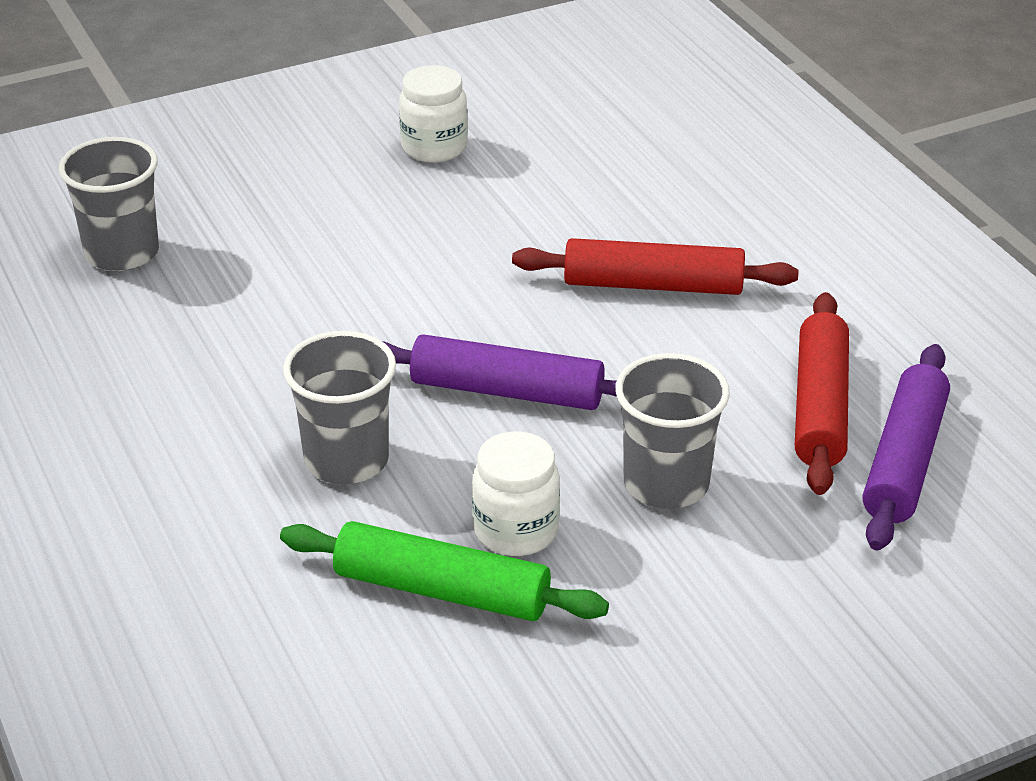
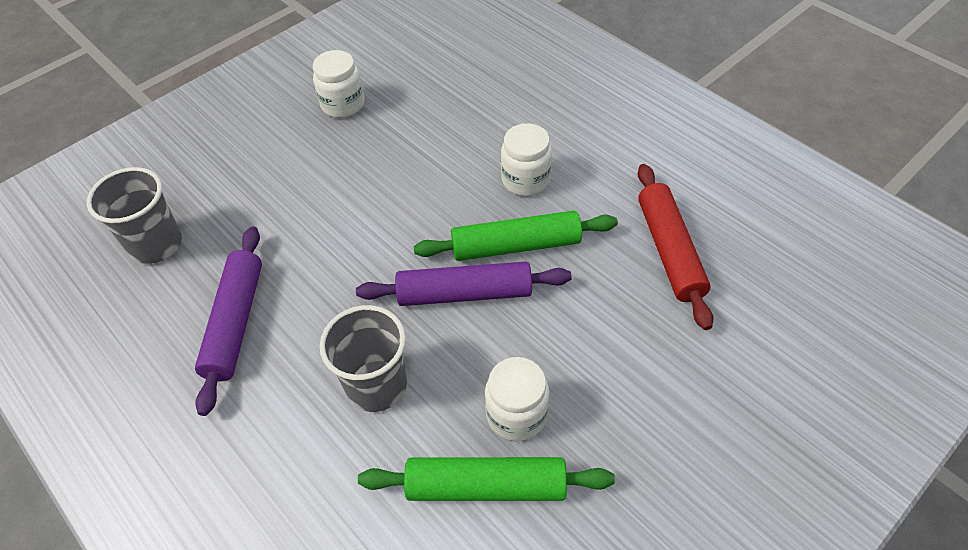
camera: 15 degrees left, 15 degrees up
(603, 355) = (516, 245): none -> green rolling pin
(653, 285) = (525, 180): red rolling pin -> white jar
(666, 484) = (599, 343): grey cup -> none
(905, 460) = (740, 280): purple rolling pin -> purple rolling pin (236, 322)

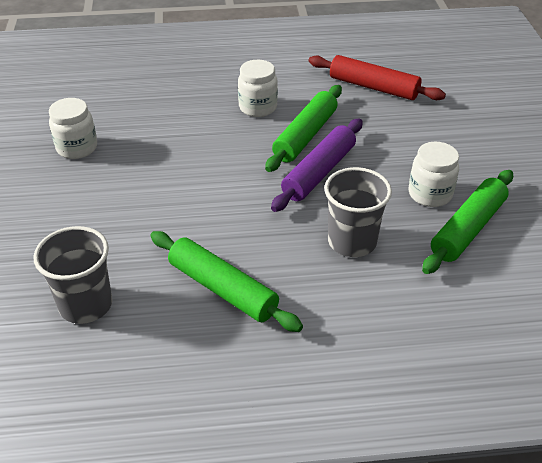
camera: 55 degrees left, 10 degrees down
(236, 322) = (223, 288): purple rolling pin -> green rolling pin

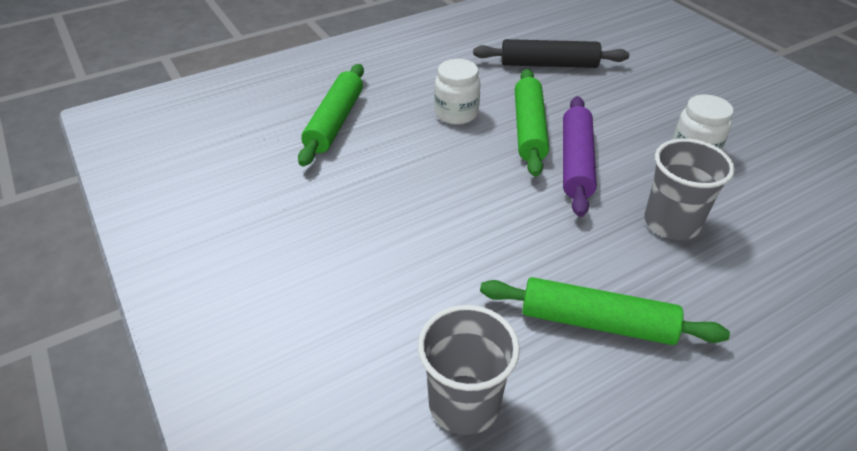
camera: 25 degrees left, 0 degrees up
(77, 148) = (292, 215): white jar -> none
(373, 87) = (549, 65): red rolling pin -> black rolling pin
(467, 228) = (755, 175): green rolling pin -> green rolling pin (334, 122)

